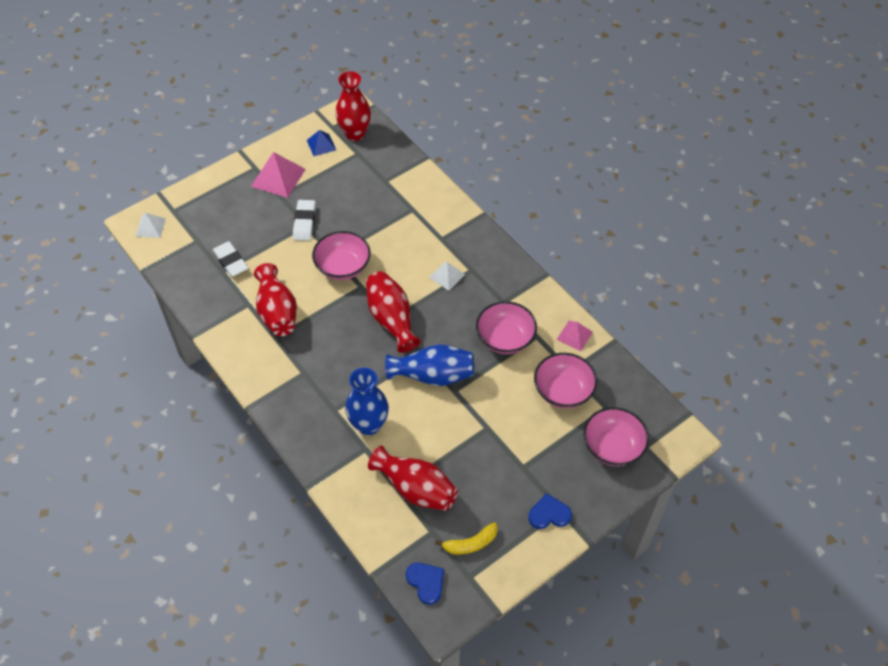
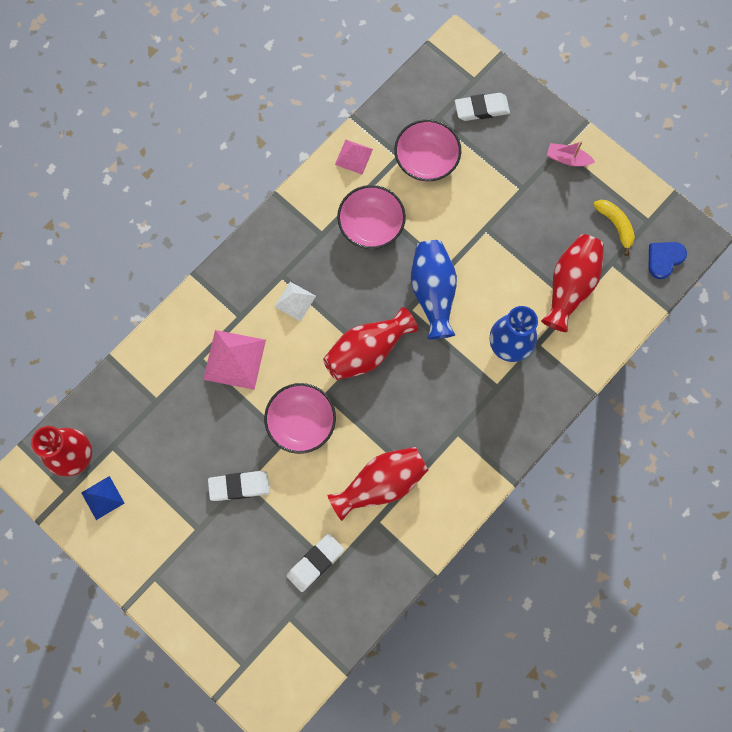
camera: 100 degrees left, 20 degrees up
(150, 227) = (277, 686): white pyramid -> none
(278, 177) = (168, 540): pink pyramid -> pink pyramid (234, 359)
(549, 514) = (567, 159): blue heart -> pink boat
(612, 447) = (481, 109): pink bowl -> white eraser

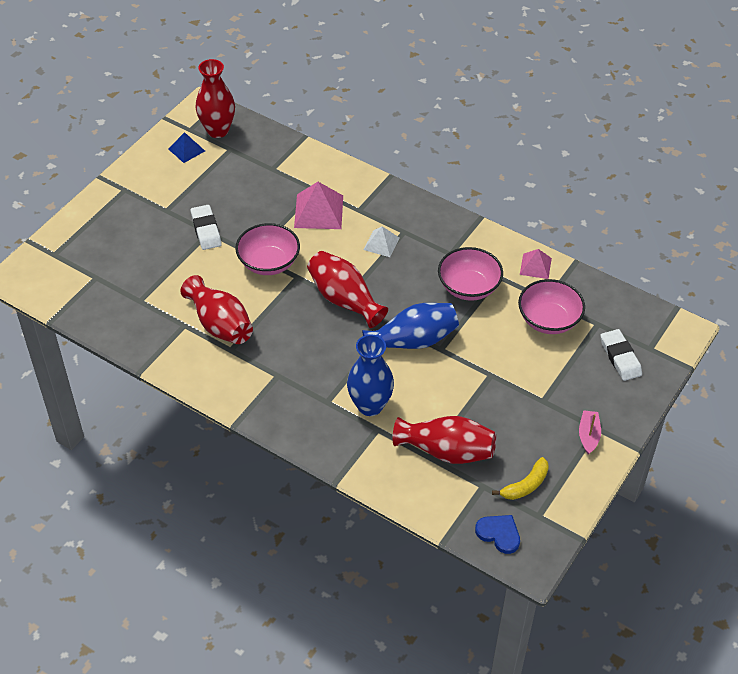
camera: 80 degrees right, 25 degrees down
(315, 562) = (144, 288): white eraser -> none

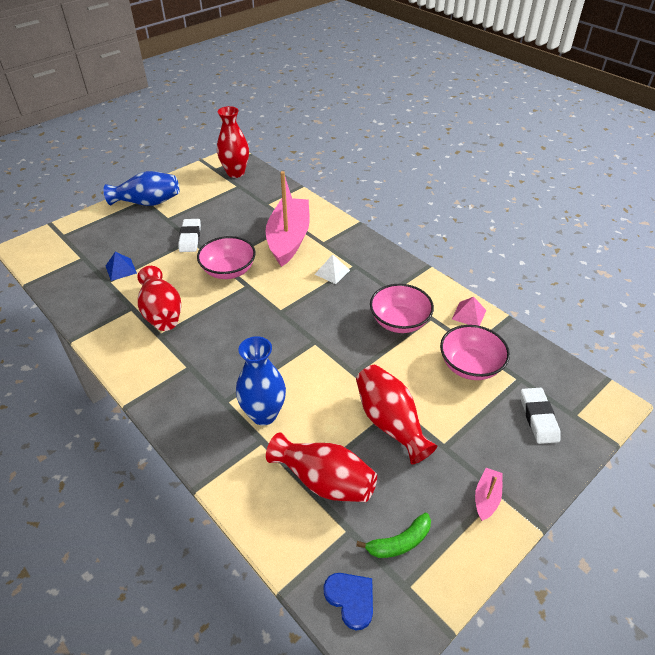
camera: 15 degrees right, 5 degrees down
(186, 150) = (205, 181): blue pyramid -> blue pyramid (121, 269)
(319, 211) = (289, 239): pink pyramid -> pink boat
(344, 299) = (280, 312): red vase -> red vase (390, 422)
(413, 341) = (329, 360): blue vase -> blue vase (148, 202)
(525, 485) = (399, 542): yellow banana -> green banana

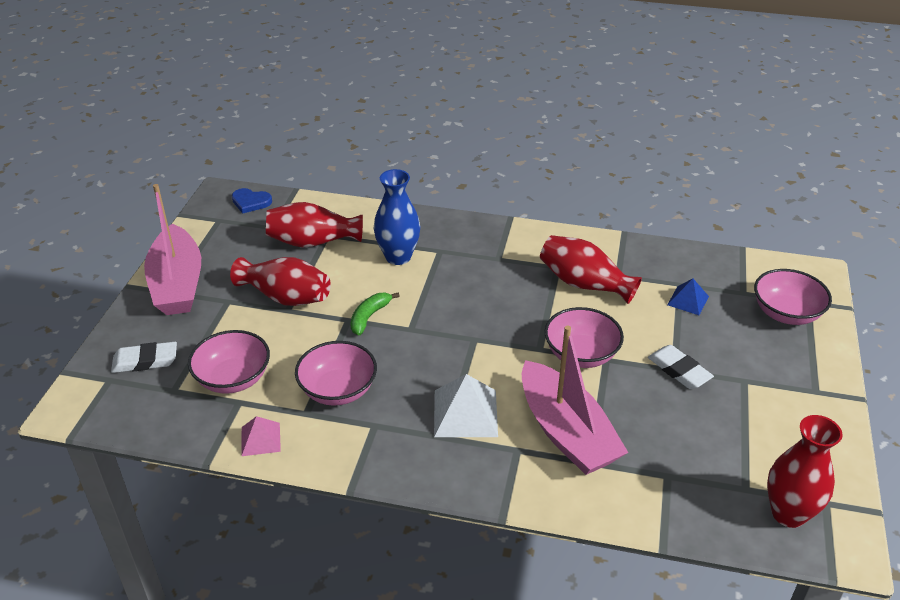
camera: 145 degrees right, 5 degrees down
(85, 236) = (786, 313): none -> pink bowl
(148, 202) = (805, 390): blue vase -> none
(332, 272) = (465, 413): white pyramid -> white pyramid, size x1.68
(399, 542) = (234, 236): green banana -> green banana (369, 317)
(486, 498) = (177, 284): pink boat -> pink boat, size x2.46
(538, 417) = (145, 361): white eraser -> white eraser turned 60 degrees counterclockwise

